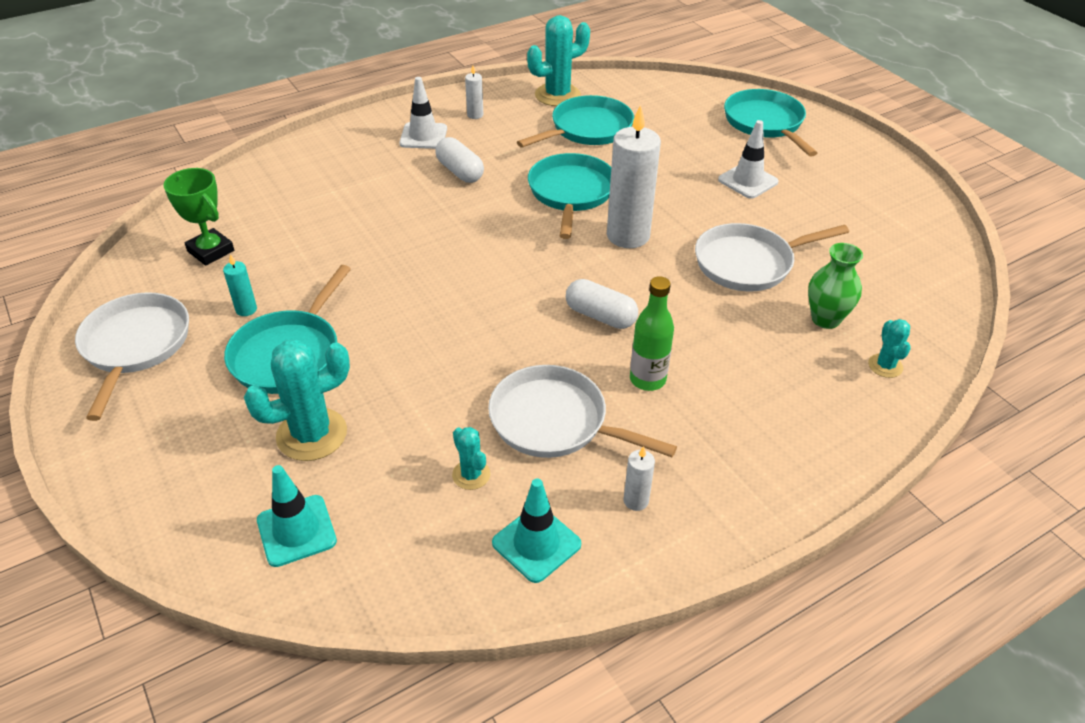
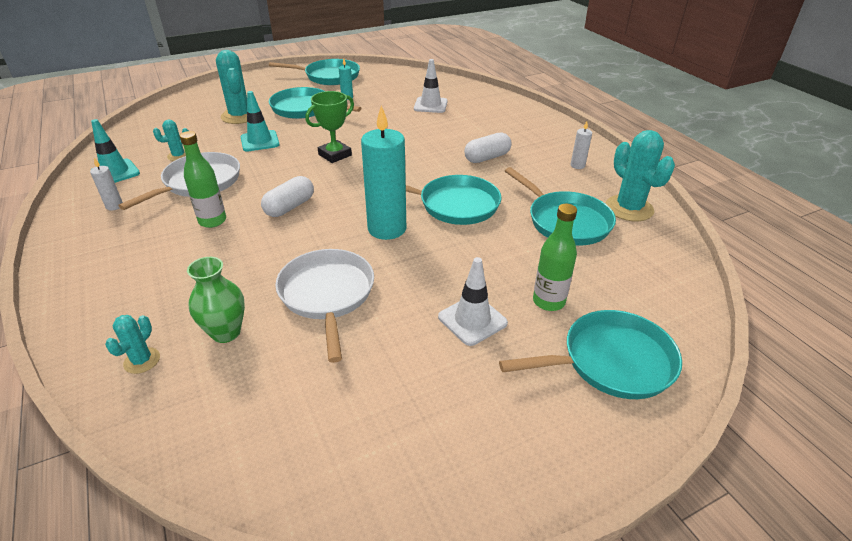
camera: 95 degrees right, 5 degrees down
(135, 346) = (329, 76): white pan -> turquoise pan
(210, 251) = (403, 86): green trophy -> green trophy (335, 155)
(296, 531) = (180, 115): turquoise traffic cone -> turquoise traffic cone (260, 141)
(423, 136) = (538, 144): white traffic cone -> white traffic cone (430, 105)
(628, 236) = (387, 229): white candle -> turquoise candle
(710, 144) = (548, 301): none -> green bottle
(885, 366) = (142, 360): turquoise cactus -> turquoise cactus turned 75 degrees counterclockwise

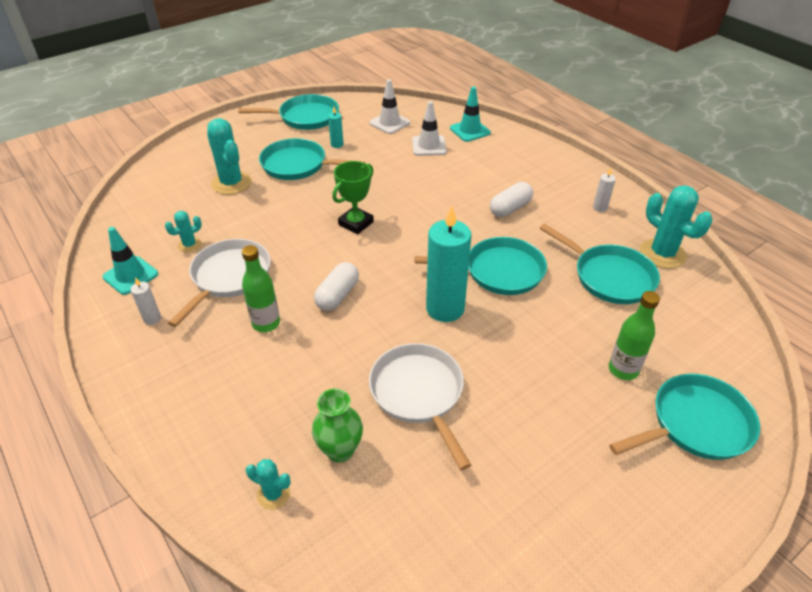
camera: 10 degrees left, 5 degrees up
(142, 360) = (273, 494): turquoise cactus -> turquoise cactus turned 75 degrees counterclockwise
(260, 141) = (269, 215): turquoise traffic cone -> turquoise traffic cone (470, 130)
(472, 320) = (562, 400): white traffic cone -> white traffic cone (389, 123)

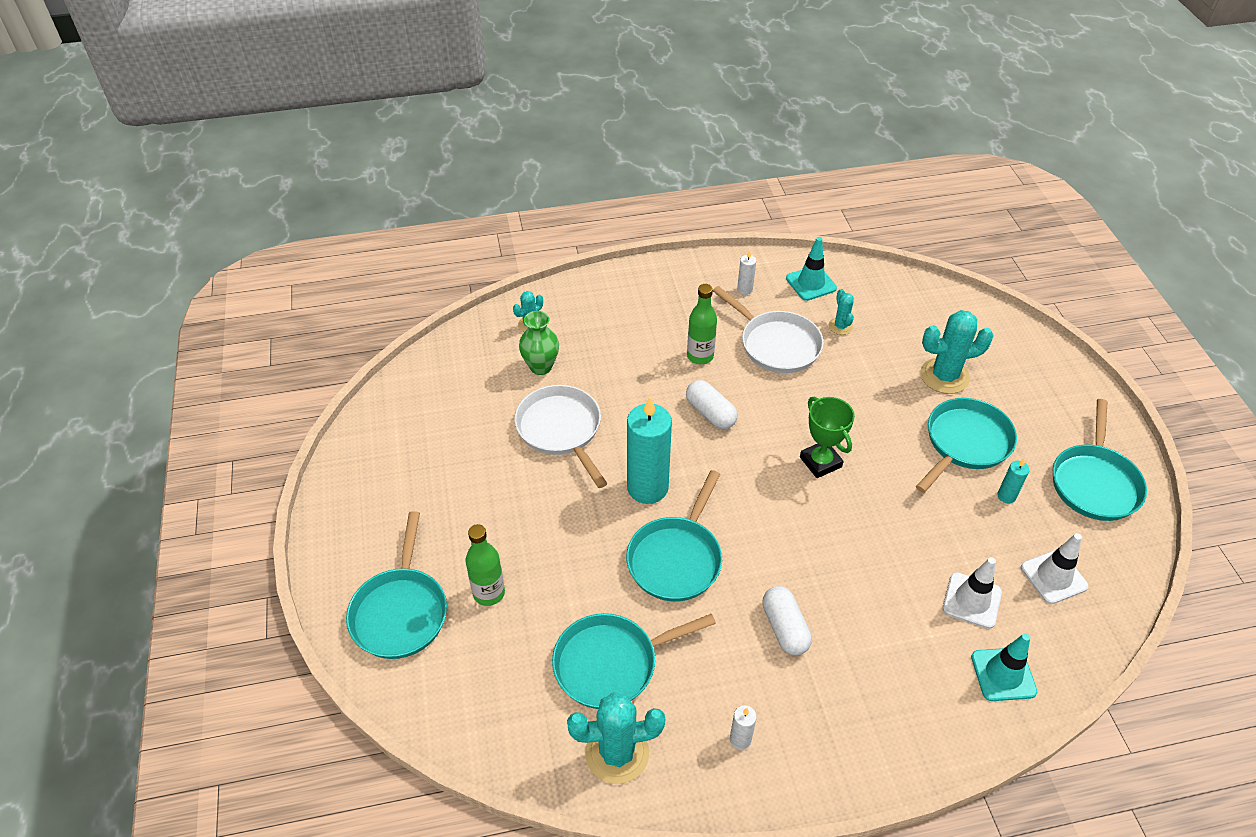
camera: 115 degrees right, 5 degrees up
(419, 394) = (561, 430): white pan -> white pan turned 120 degrees counterclockwise

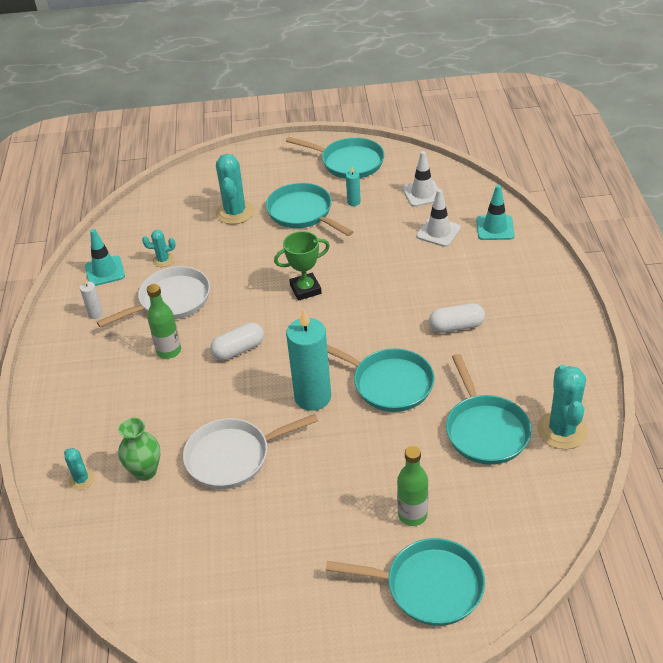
camera: 80 degrees left, 5 degrees down
(740, 739) = (547, 359): white candle -> none

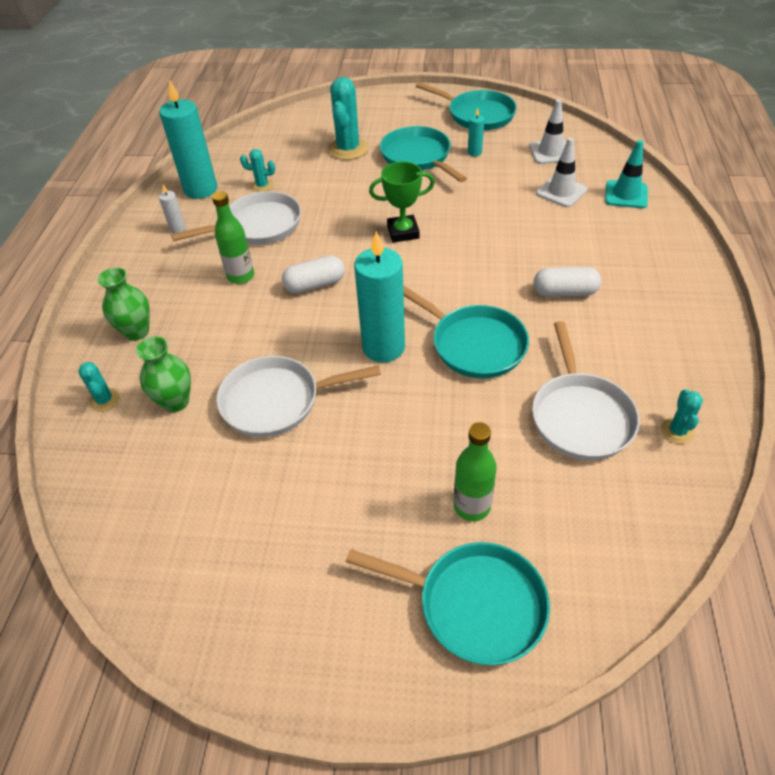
camera: 10 degrees right, 5 degrees up
(89, 415) = (137, 332): none -> green vase
(105, 271) = (200, 189): turquoise traffic cone -> turquoise candle
(485, 430) = (580, 416): turquoise pan -> white pan
(562, 430) = (677, 431): turquoise cactus -> turquoise cactus, size x0.52

